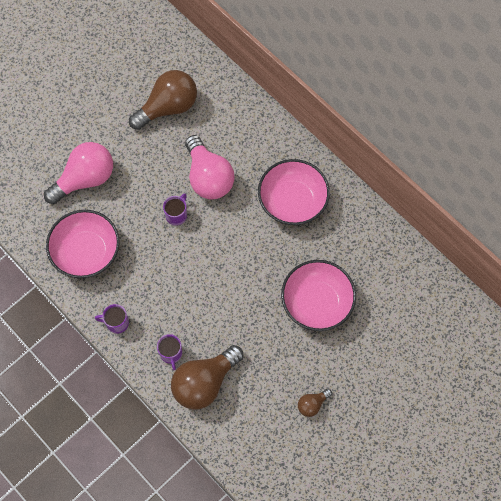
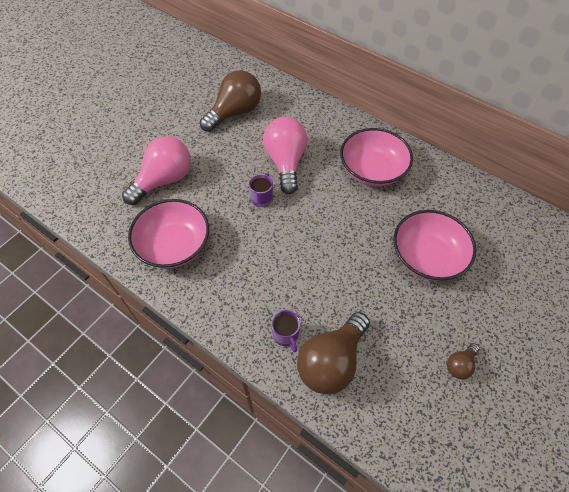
camera: 10 degrees left, 10 degrees down
(116, 323) = (218, 312): purple mug -> none
(208, 177) = (286, 162): pink light bulb -> pink light bulb turned 150 degrees counterclockwise

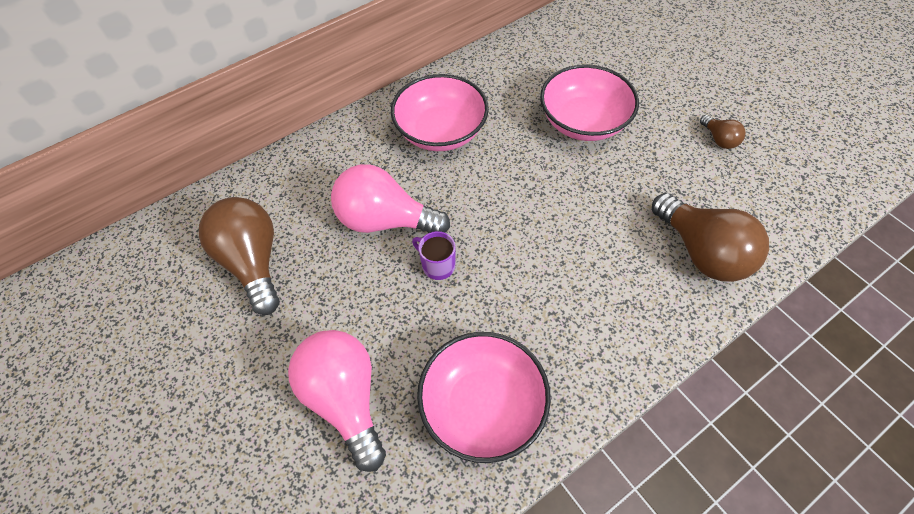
camera: 70 degrees left, 0 degrees up
(286, 335) = (660, 291): purple mug -> none

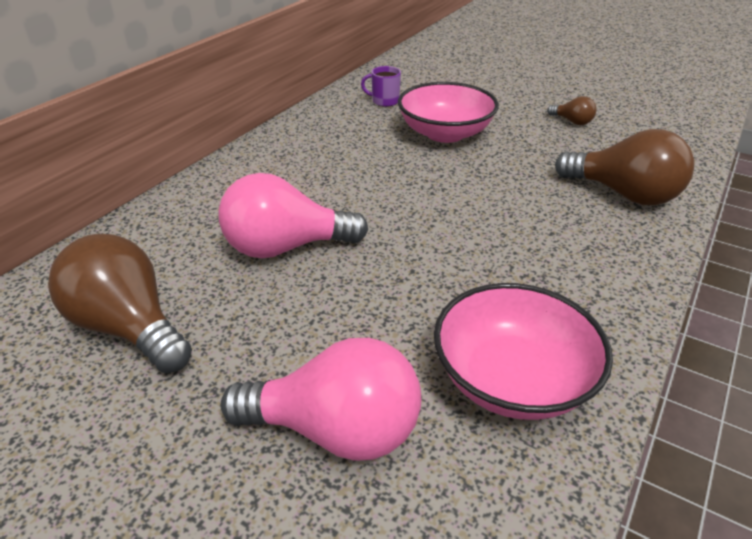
camera: 25 degrees left, 20 degrees down
(345, 398) = (336, 430): pink light bulb -> pink light bulb turned 150 degrees clockwise
(437, 265) = (372, 269): purple mug -> purple mug (384, 101)
(441, 131) = (306, 167): pink bowl -> none

